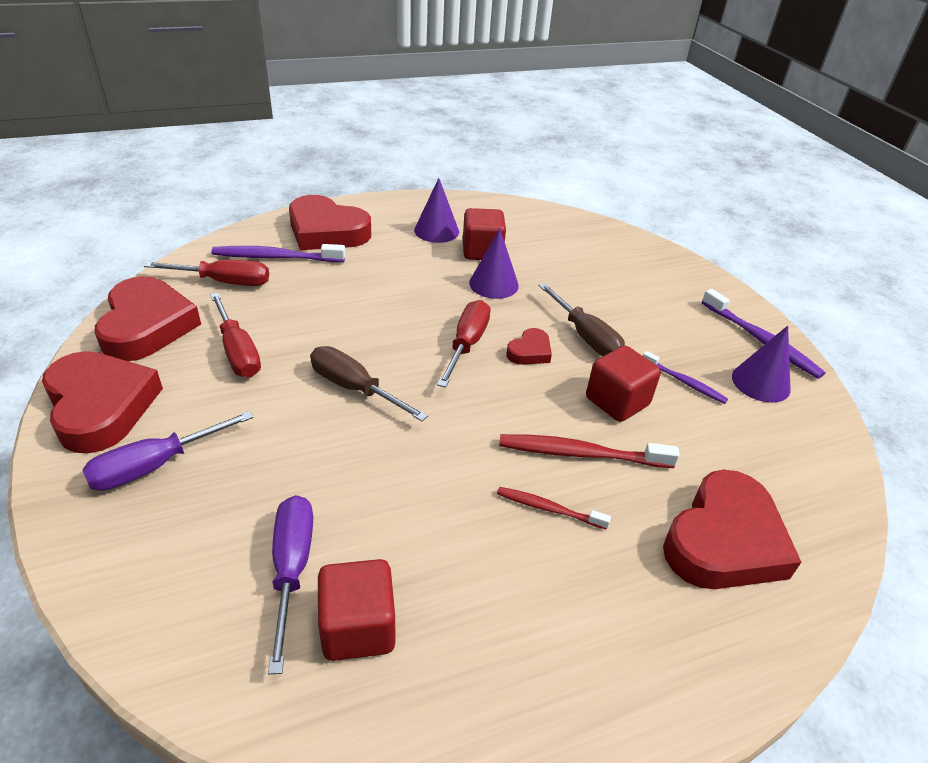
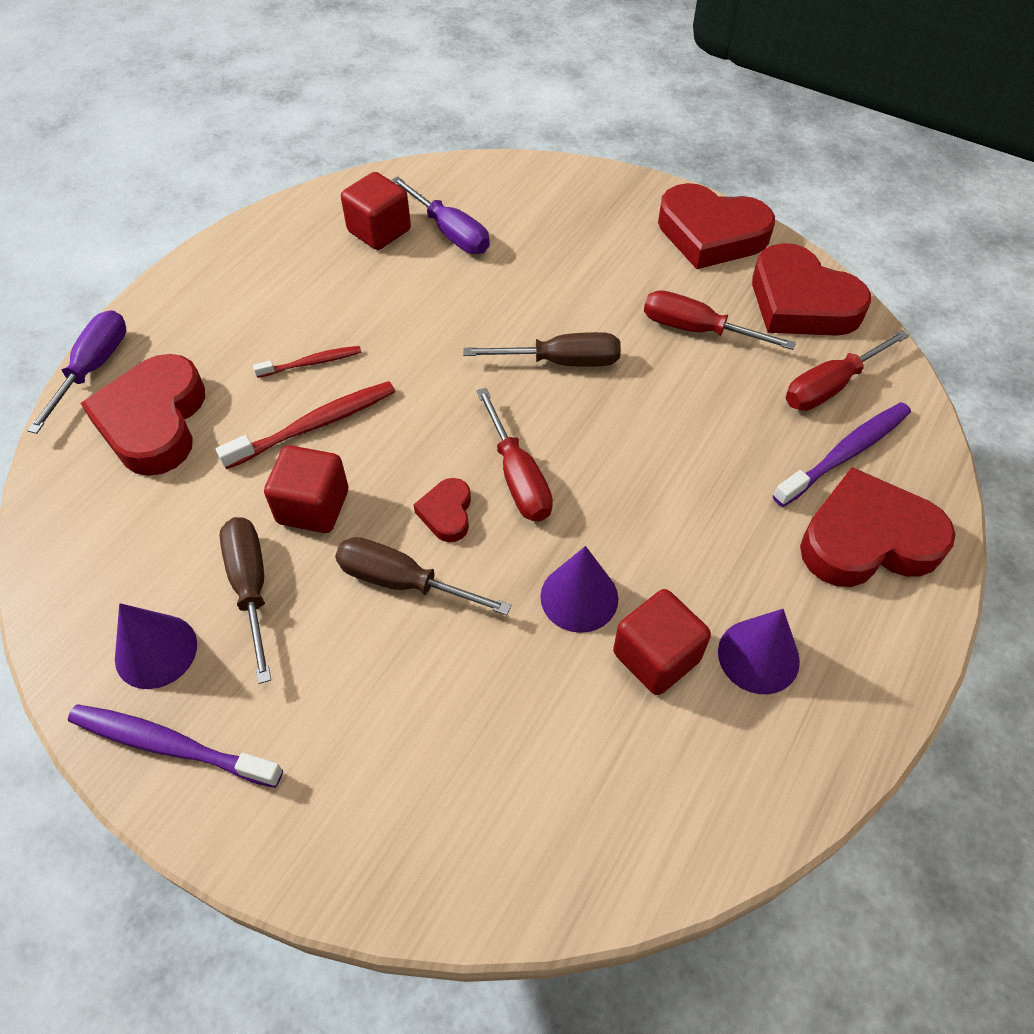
camera: 145 degrees right, 15 degrees up
(154, 466) = (612, 227): purple screwdriver -> purple screwdriver (94, 368)
(684, 382) = (251, 586): purple toothbrush -> brown screwdriver

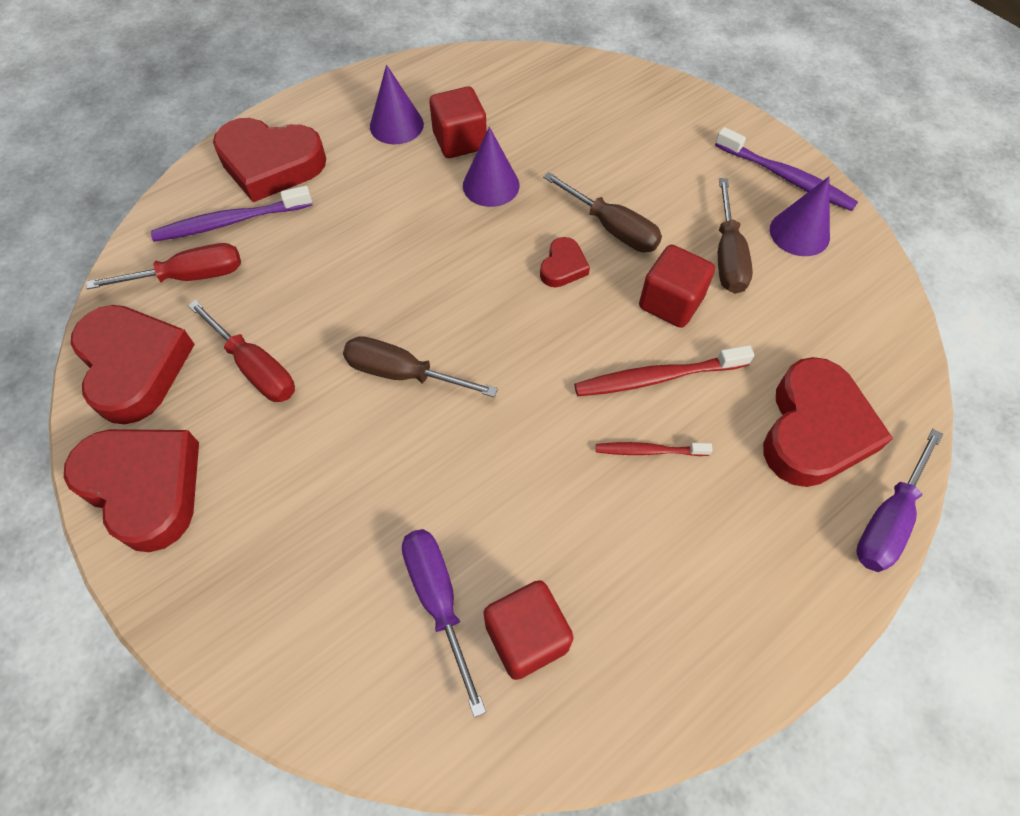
camera: 160 degrees left, 5 degrees up
(518, 478) = (495, 277): red screwdriver -> none

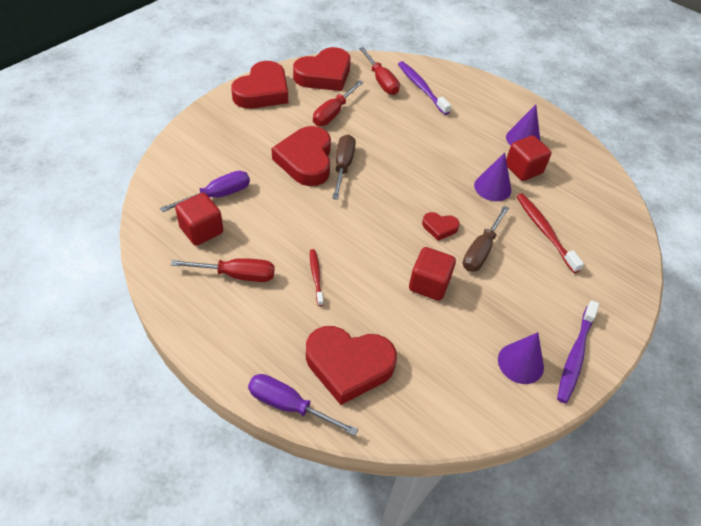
camera: 75 degrees right, 10 degrees down
(270, 164) = (467, 94): red heart -> red heart (306, 160)
(639, 576) = (237, 275): none -> red screwdriver
(657, 377) = (368, 279): red toothbrush -> red toothbrush (544, 231)
(727, 256) = (480, 316): brown screwdriver -> none

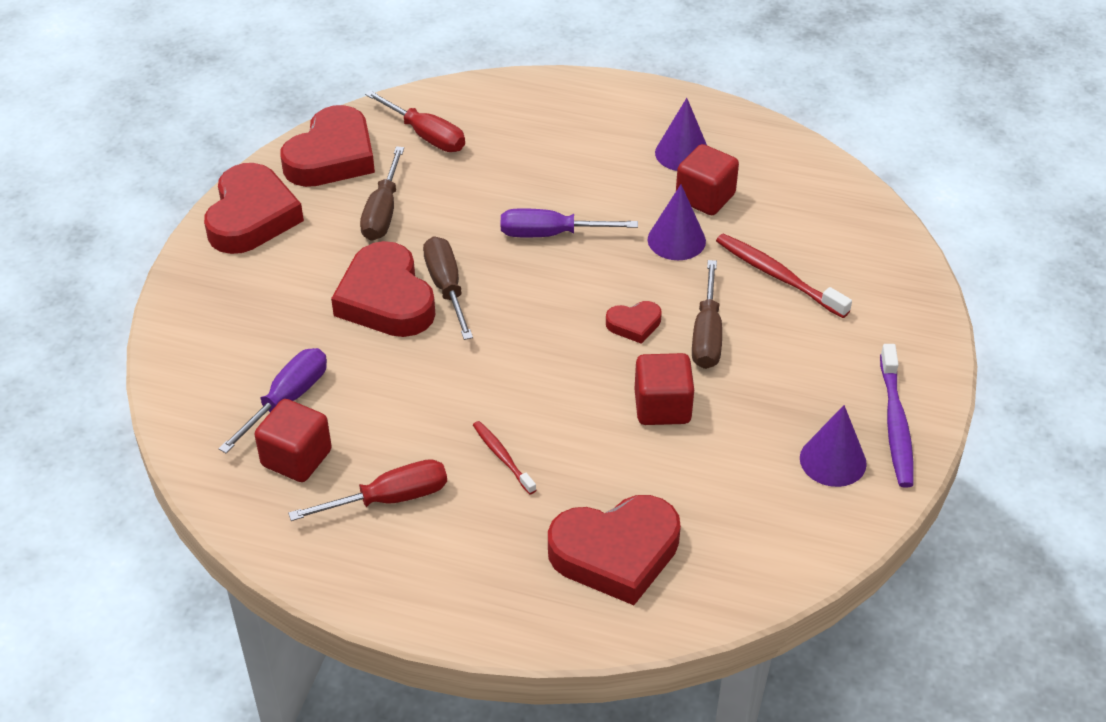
camera: 20 degrees left, 5 degrees down
(288, 405) = (566, 634): purple screwdriver -> purple screwdriver (550, 234)
(333, 113) = (382, 213): red screwdriver -> brown screwdriver
(421, 88) = (493, 125): purple toothbrush -> none

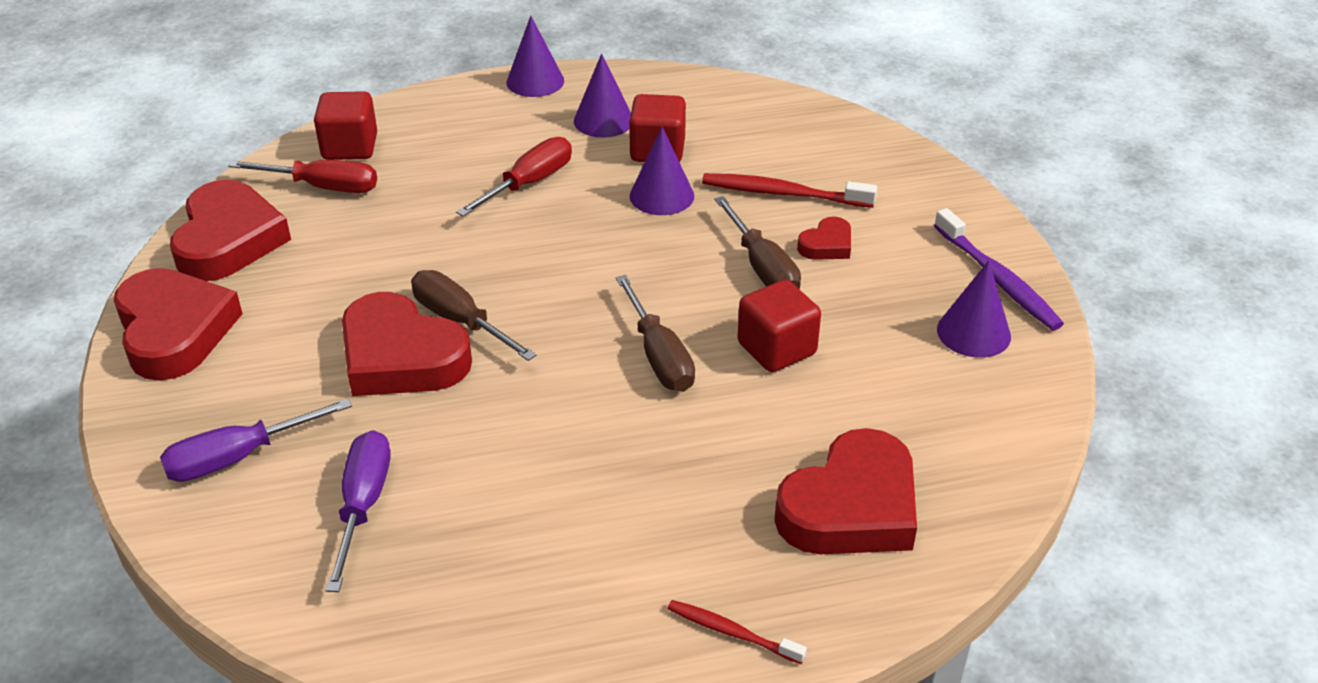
camera: 30 degrees left, 5 degrees down
(296, 458) = (423, 563): red cube -> red cube (350, 147)
(382, 213) = (331, 274): brown screwdriver -> brown screwdriver (659, 357)
(390, 498) = (568, 558): red screwdriver -> red screwdriver (530, 183)
(502, 457) = (656, 463): red toothbrush -> red toothbrush (732, 632)
(550, 234) = (530, 233): purple screwdriver -> purple screwdriver (237, 458)
(634, 324) = (684, 284): red heart -> red heart (827, 245)
(654, 96) = (535, 81): none -> purple cone

